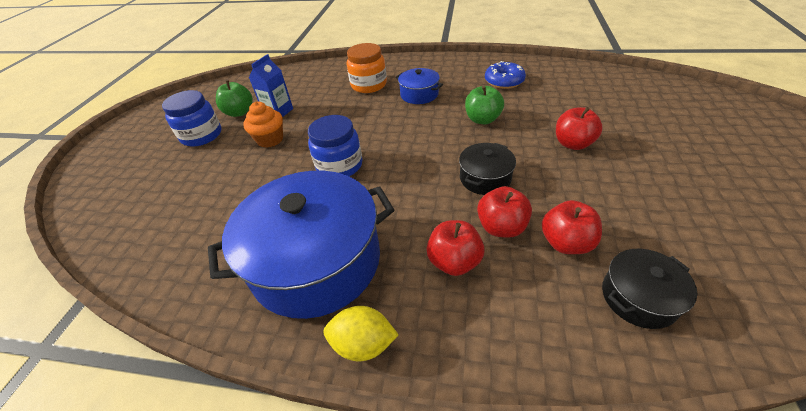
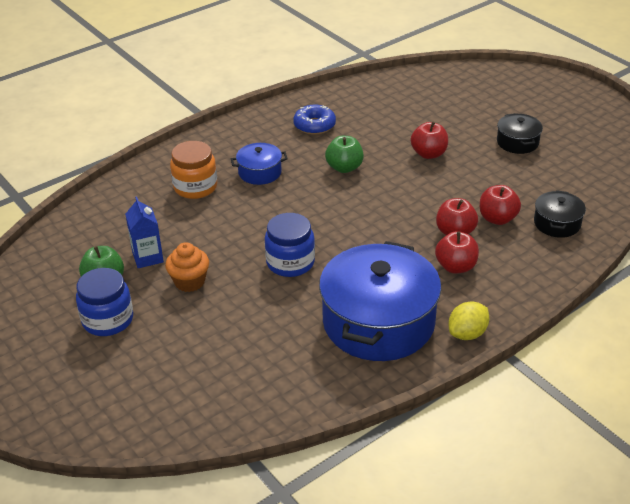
camera: 50 degrees left, 5 degrees down
(485, 178) = (406, 209): black pot -> black pot (517, 142)

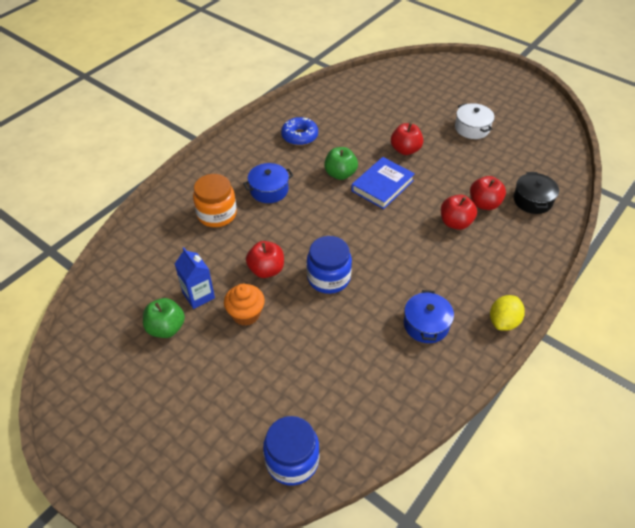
camera: 15 degrees left, 10 degrees up
(108, 320) = (184, 370): blue jar -> blue jar (292, 460)
(378, 322) = (426, 324): blue pot -> blue pot, size x0.46
(387, 185) = (382, 186): none -> blue book
(456, 267) = (469, 256): red apple -> red apple (266, 270)
(517, 142) = (472, 128): black pot -> white pot

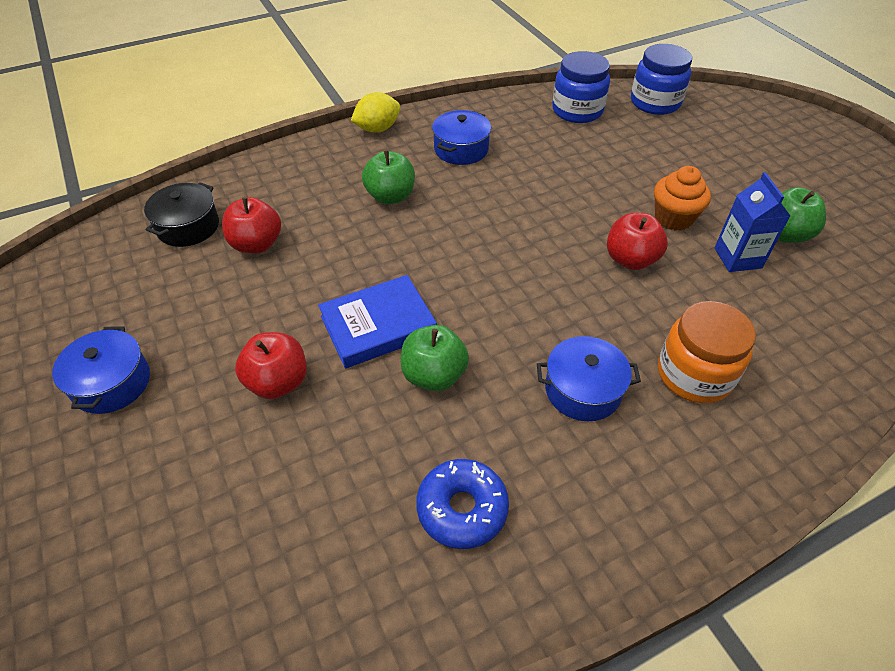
camera: 155 degrees left, 0 degrees up
(328, 278) = (547, 224): blue jar -> blue jar (577, 111)
(440, 263) = (390, 196): none -> green apple
(455, 223) = (323, 234): red apple -> none
(472, 128) = (111, 383): white pot -> blue pot

